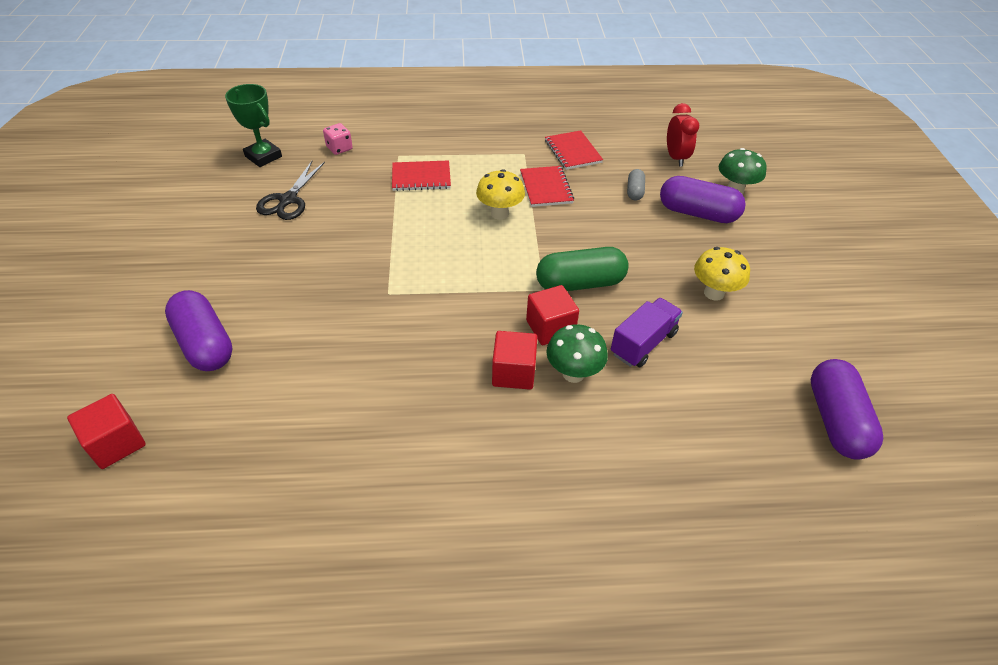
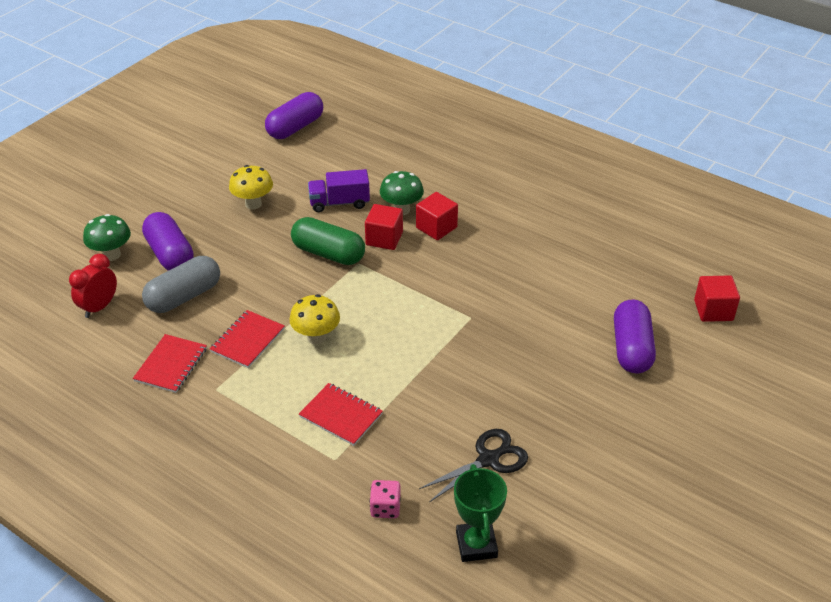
camera: 140 degrees left, 5 degrees down
(634, 191) = (184, 297): grey capsule -> grey capsule, size x1.98

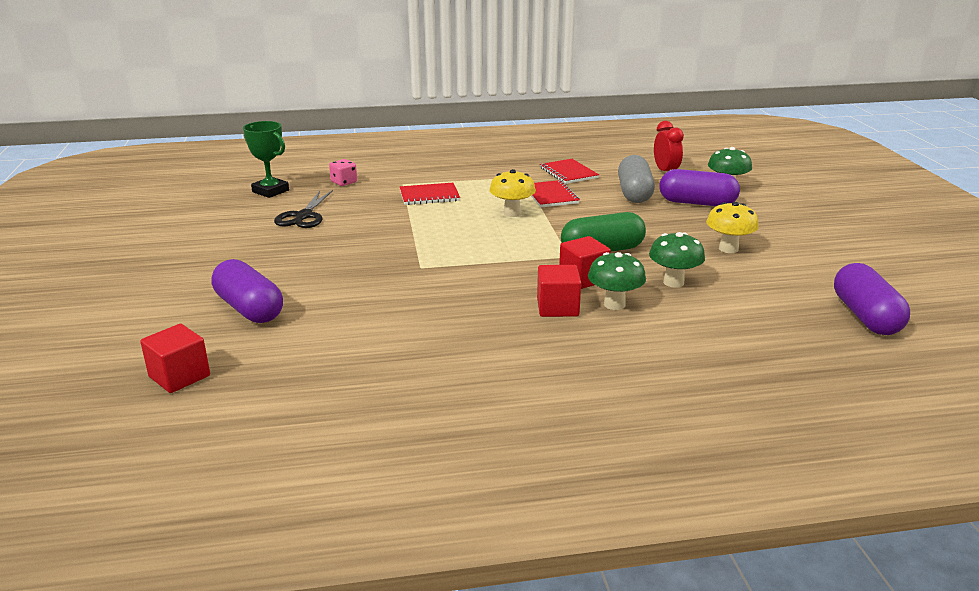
camera: 135 degrees right, 15 degrees down
(339, 203) = (673, 282): purple truck -> green mushroom

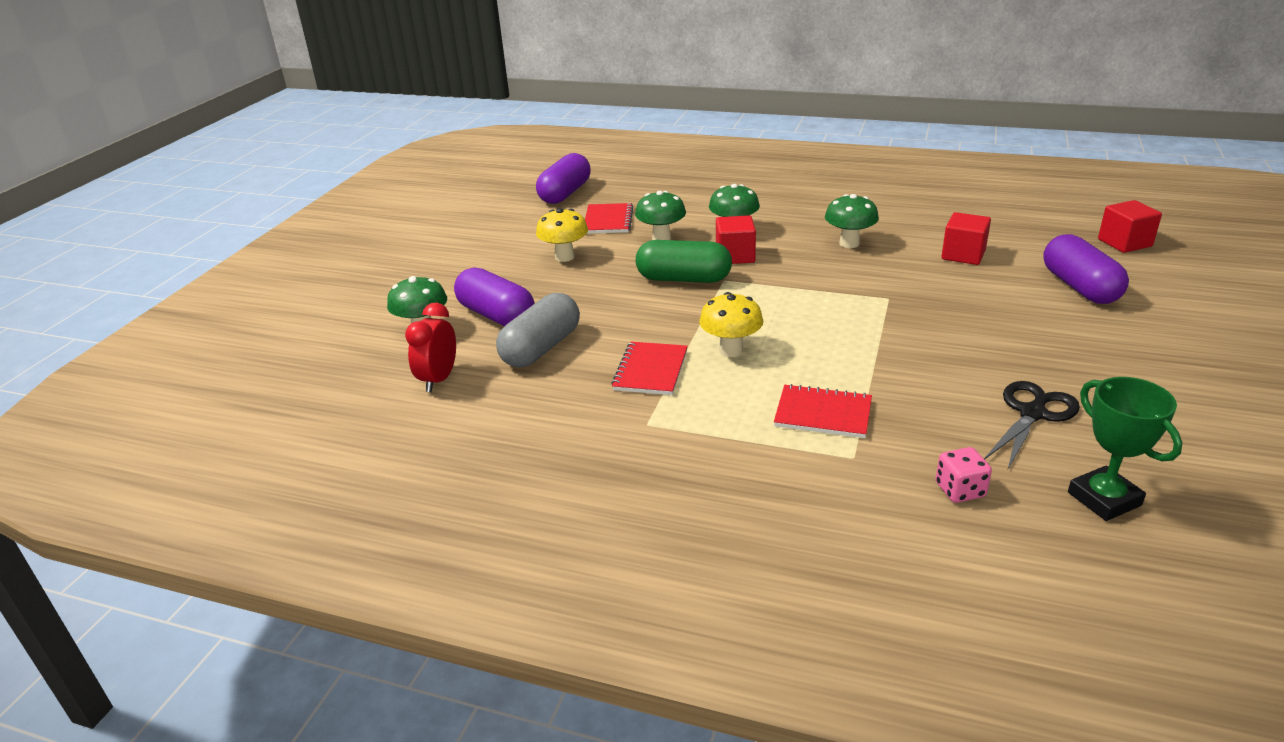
camera: 150 degrees left, 5 degrees up
(485, 314) = (849, 243): none -> green mushroom
(557, 307) = (783, 237): red cube -> red cube (963, 255)
(568, 173) = (571, 414): red notebook -> red notebook (608, 220)

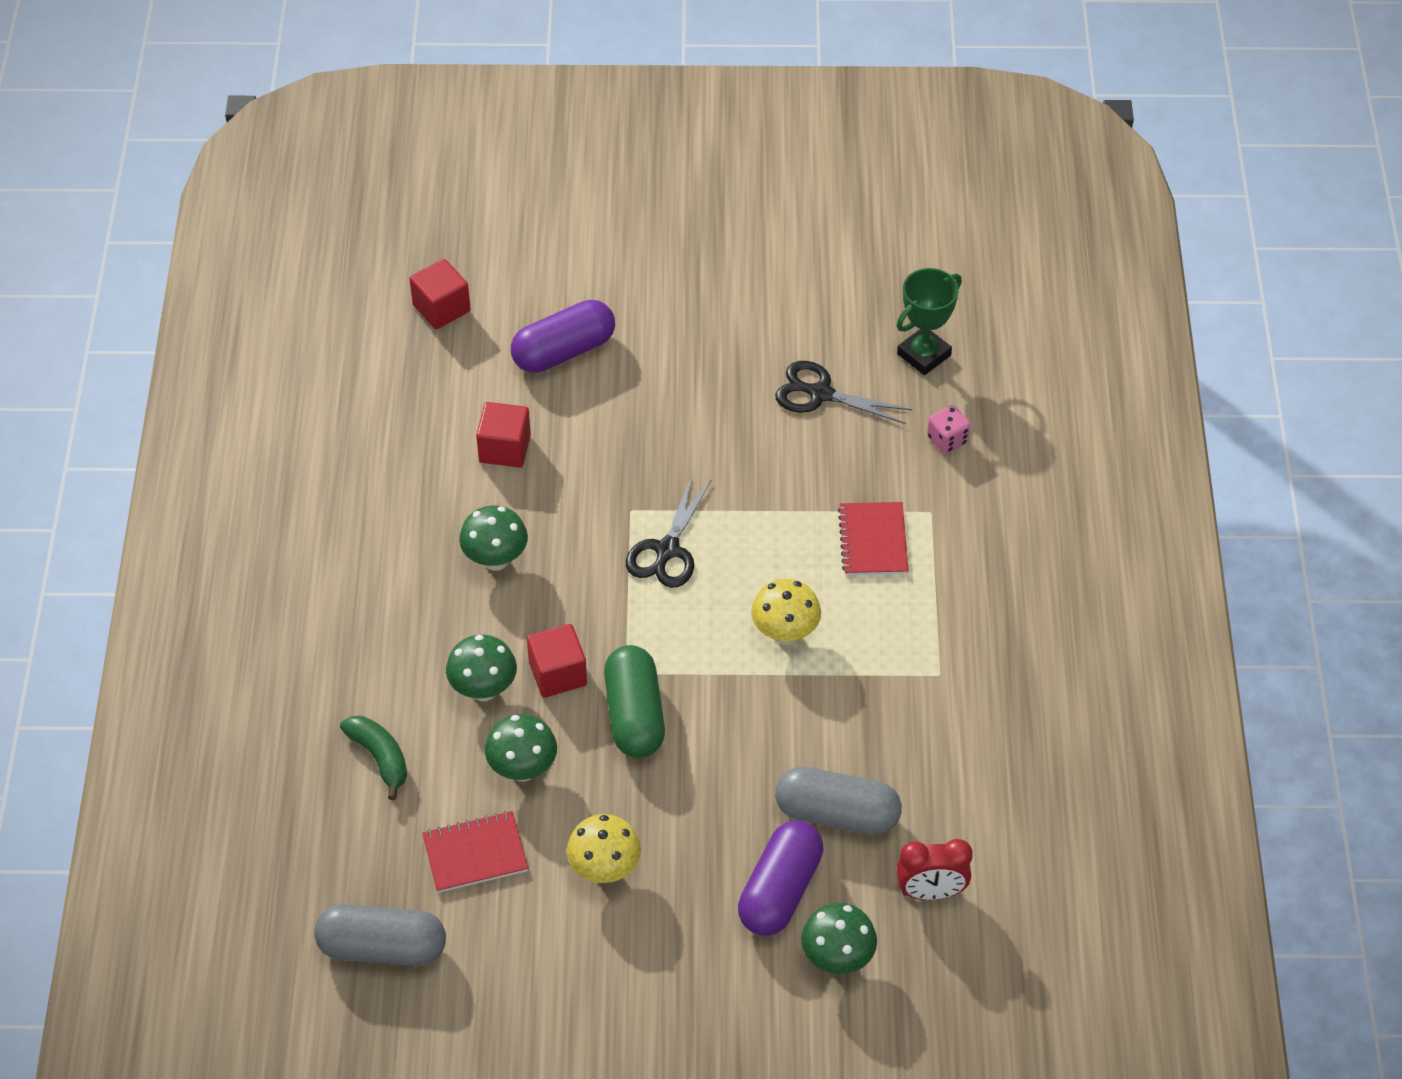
camera: 110 degrees left, 20 degrees up
(565, 193) = (382, 948): purple capsule -> grey capsule
(651, 370) = (846, 696): red notebook -> none
(697, 199) = (380, 758): none -> green banana
(840, 308) = (667, 550): none -> black scissors

